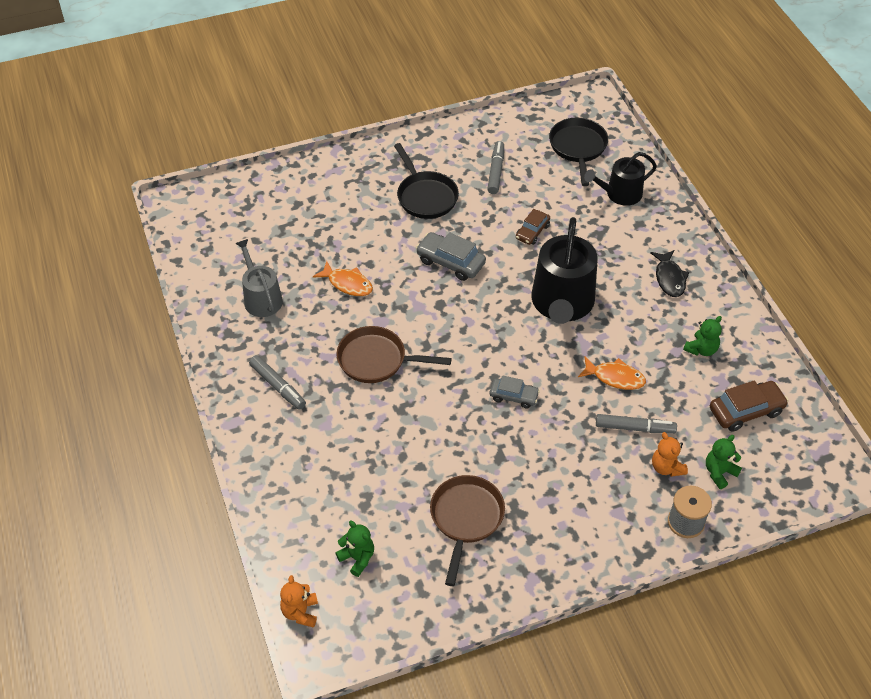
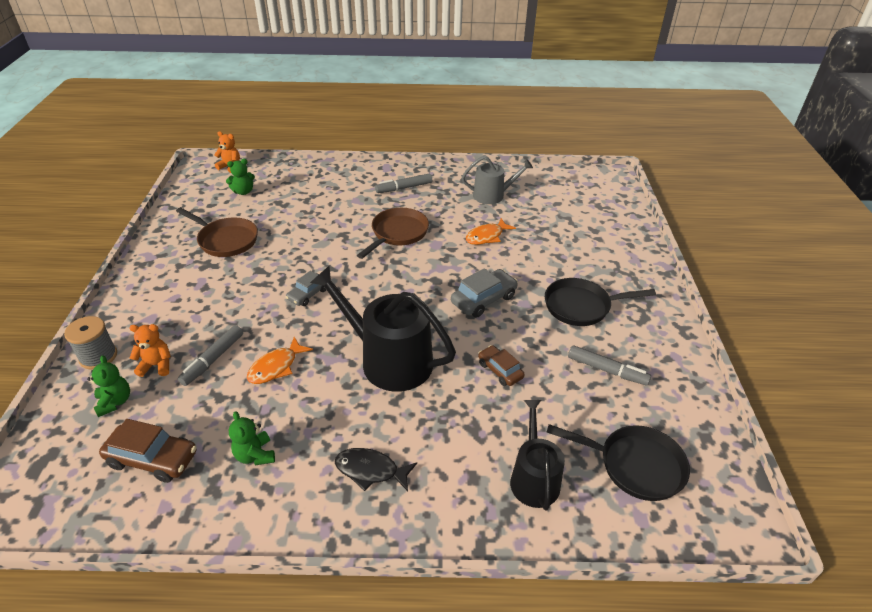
camera: 110 degrees right, 10 degrees down
(746, 411) = (153, 459): brown car -> brown car turned 75 degrees counterclockwise

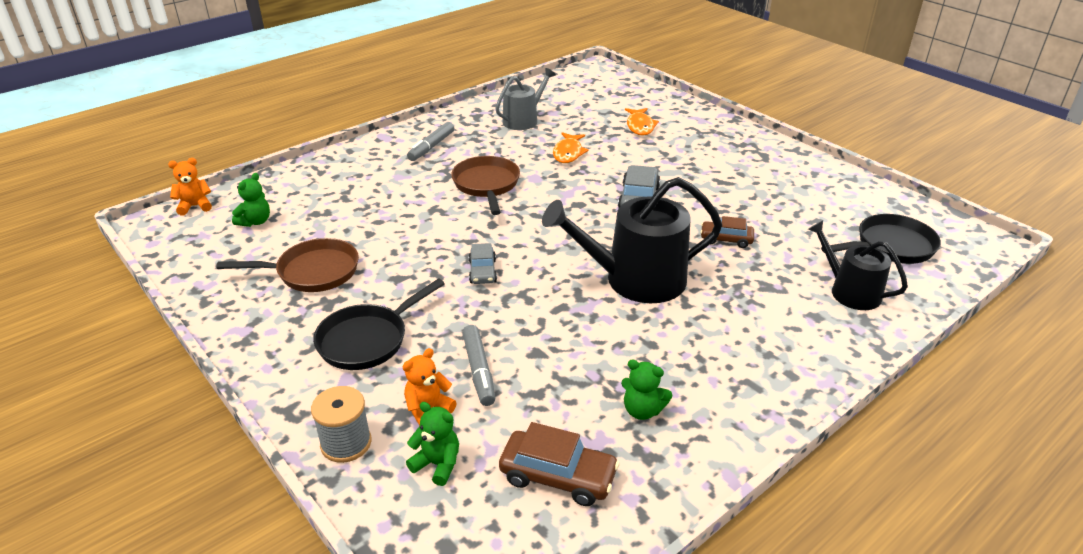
camera: 40 degrees left, 5 degrees down
(153, 459) = (558, 476): brown car -> brown car turned 45 degrees clockwise
(276, 367) = (549, 340): orange fish -> orange fish (640, 126)
(370, 470) = (744, 359): black fish -> none
(581, 306) = (714, 168): black pan -> black pan (367, 340)
(607, 370) = (791, 200): grey marker -> none

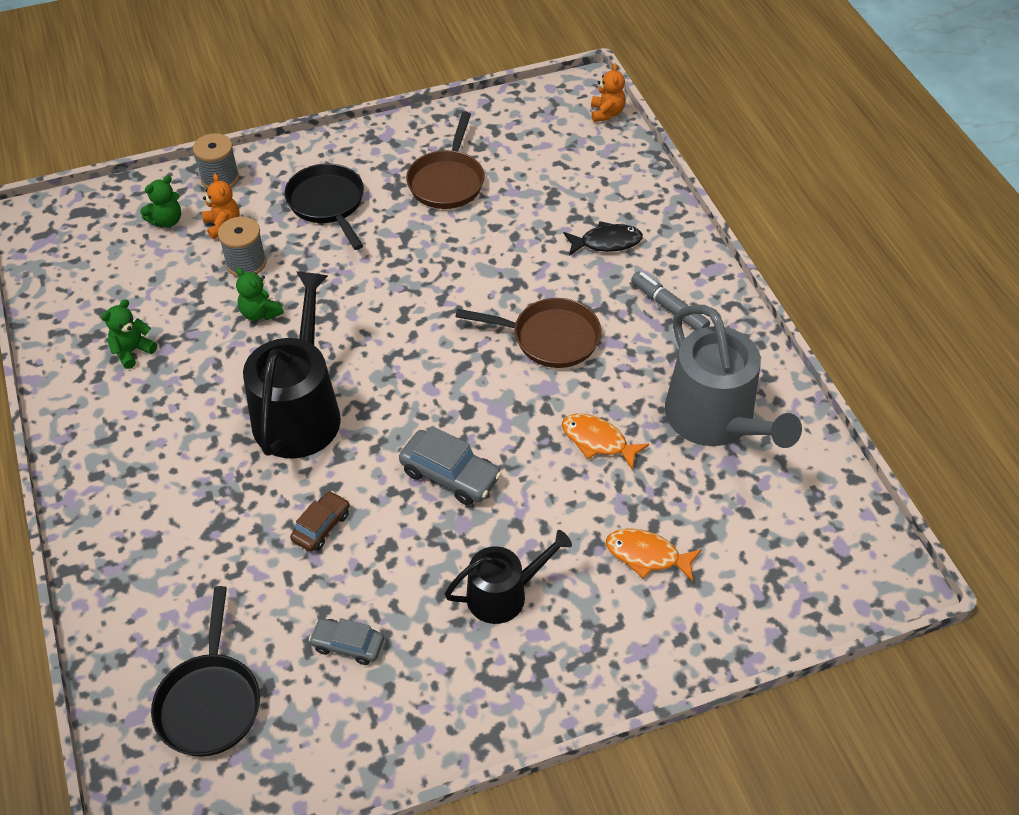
camera: 110 degrees right, 15 degrees up
(255, 222) = (557, 151): green teddy bear -> green teddy bear (260, 313)
(371, 180) = (606, 242): none -> black fish
(479, 370) = (246, 263): grey marker -> grey spool
(482, 271) = (382, 296): grey car -> grey car (348, 645)
(523, 120) = (715, 420): grey watering can -> grey watering can, size x1.67
(558, 476) = (109, 281): brown car -> none
(850, 291) = (165, 599): black watering can -> black watering can (503, 594)

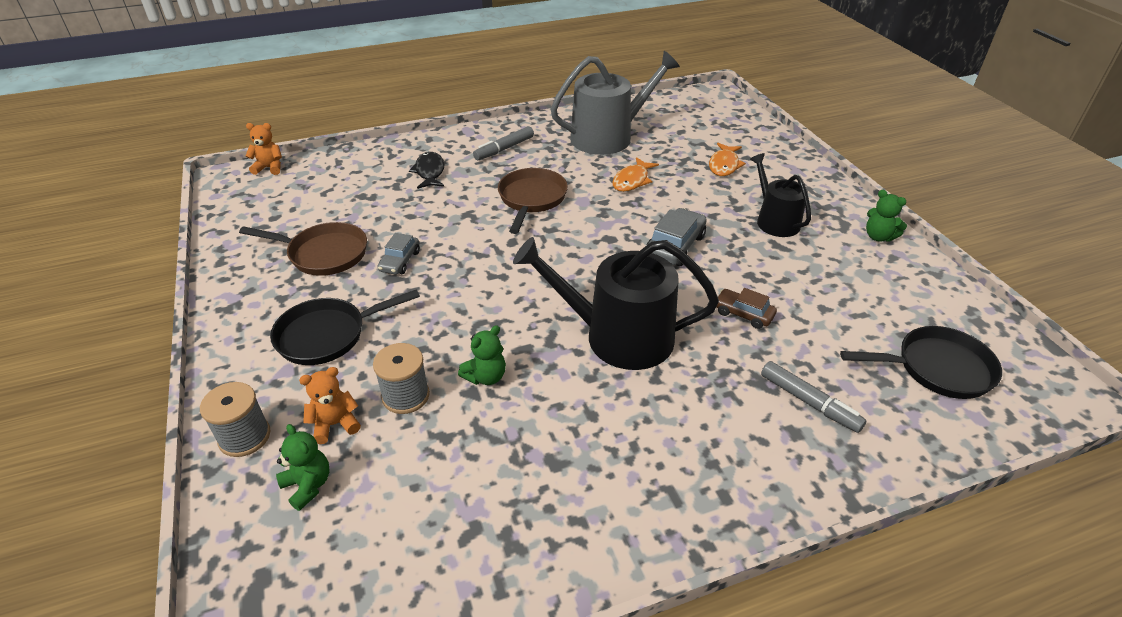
camera: 90 degrees left, 10 degrees down
(132, 351) = (537, 489): green teddy bear -> green teddy bear (878, 237)
(185, 562) = (809, 402): none -> grey marker
(348, 645) = (848, 293): grey car -> grey car (400, 261)

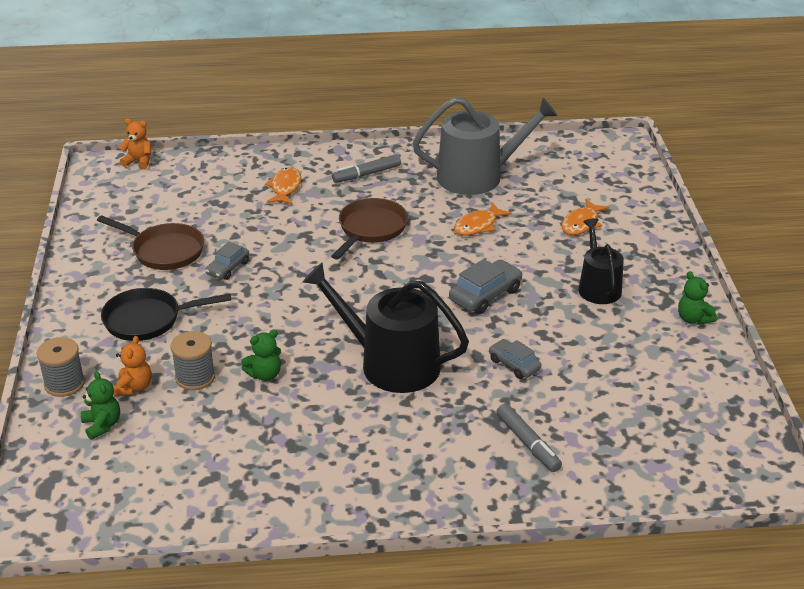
camera: 15 degrees right, 5 degrees down
(335, 424) = (134, 387): orange teddy bear -> orange teddy bear turned 105 degrees clockwise
(429, 172) = (285, 188): black fish -> orange fish
(743, 314) = (514, 364): brown car -> grey car
(937, 368) = (663, 439): black pan -> none

